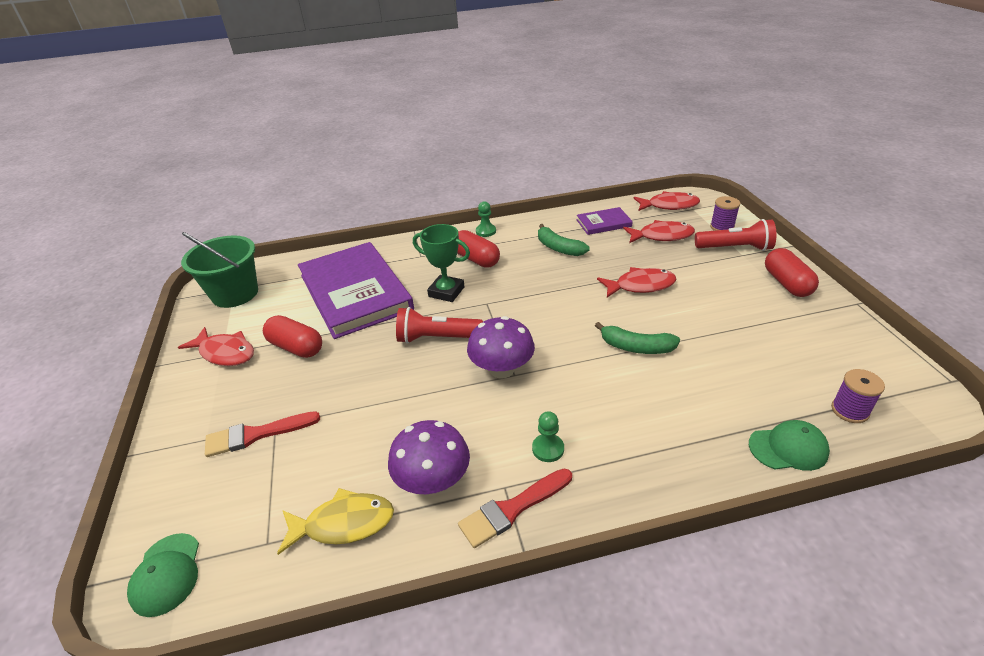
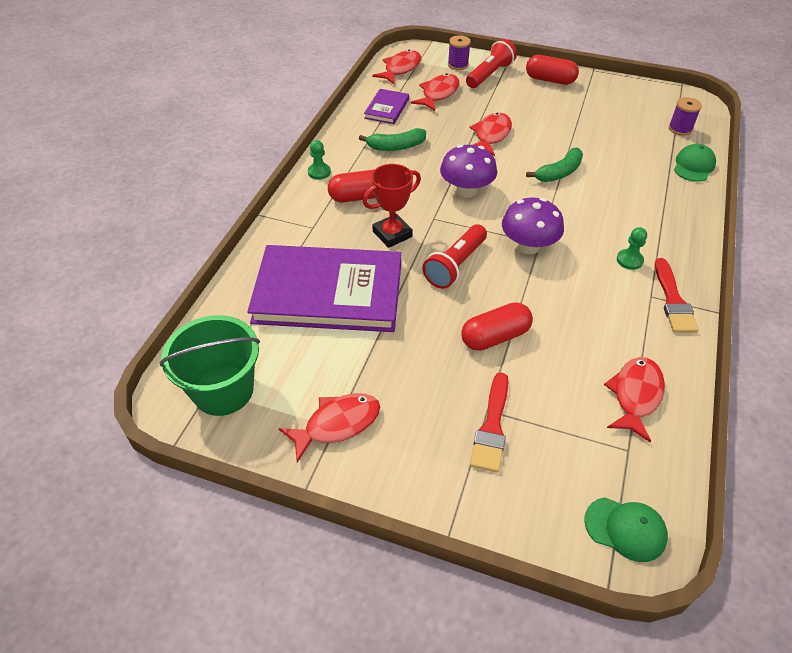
camera: 60 degrees left, 10 degrees up
(296, 347) = (381, 364): red capsule -> red capsule (495, 337)
(343, 524) = (635, 396): yellow fish -> red fish
(433, 481) = (623, 330): purple mushroom -> purple mushroom (466, 191)
(446, 292) = (392, 234): green trophy -> red trophy

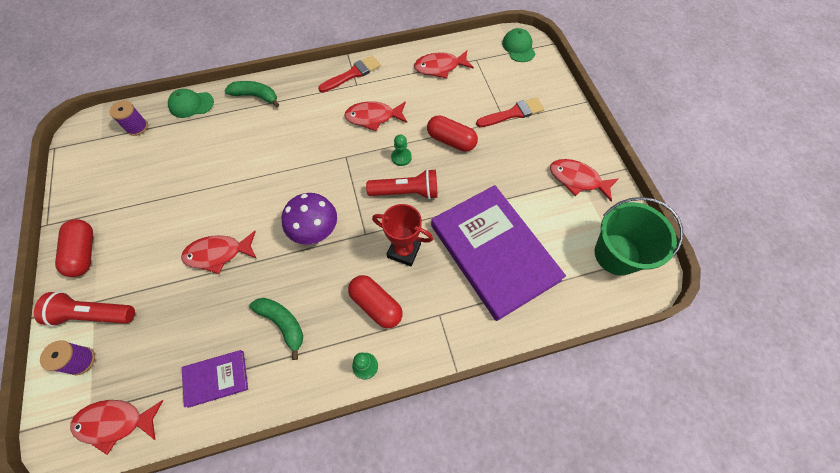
camera: 125 degrees left, 15 degrees up
(438, 94) = (159, 343): red fish -> red fish (373, 117)
(528, 246) = (354, 161): purple mushroom -> none
(559, 173) = (250, 180): green banana -> green banana (256, 96)
(629, 260) = (329, 104): green pawn -> green pawn (401, 157)

